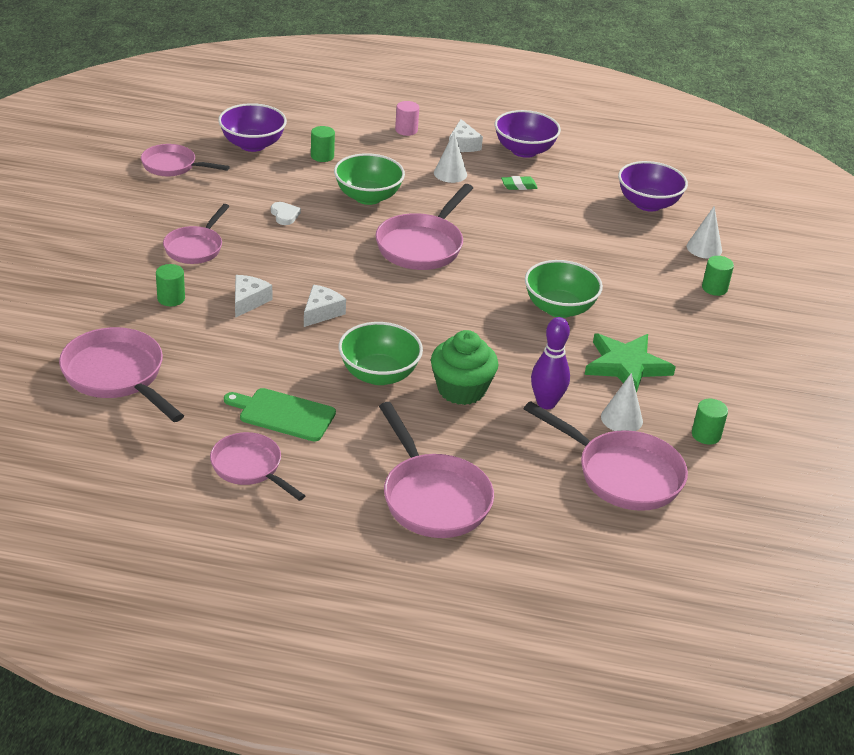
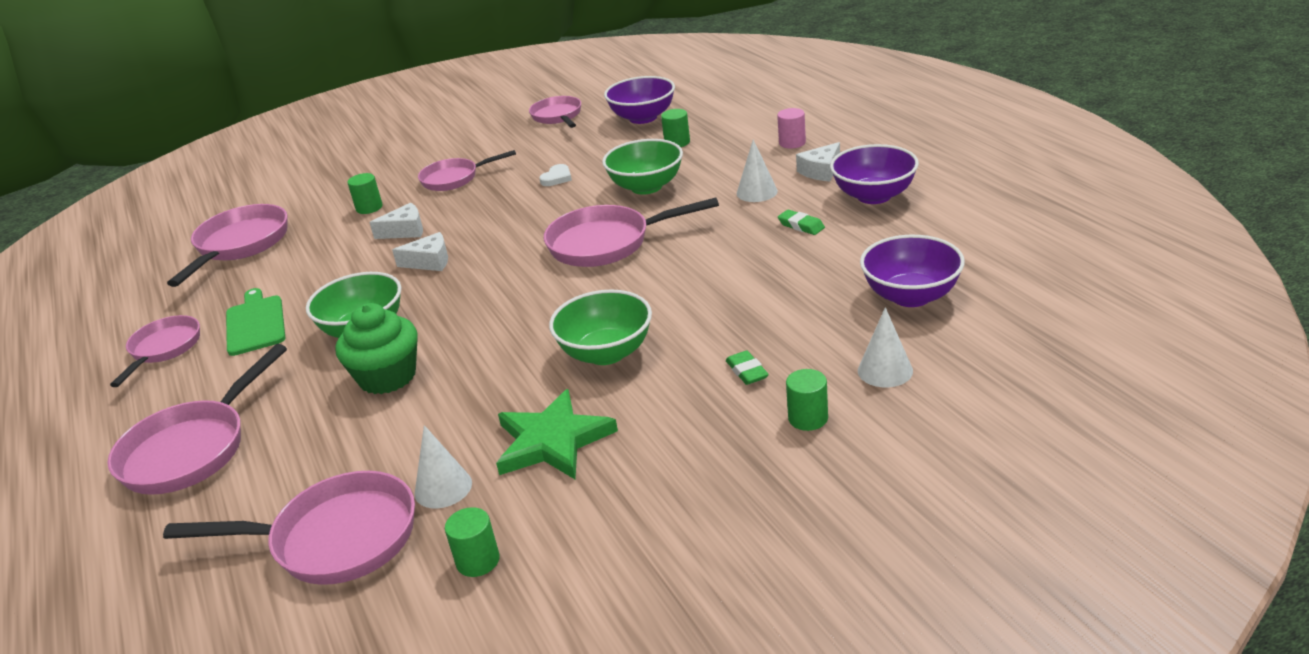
camera: 60 degrees right, 5 degrees down
(546, 403) = (419, 430): purple bowling pin -> none
(622, 474) = (335, 539): pink pan -> pink pan turned 90 degrees counterclockwise
(647, 281) = (747, 371): none -> green eraser

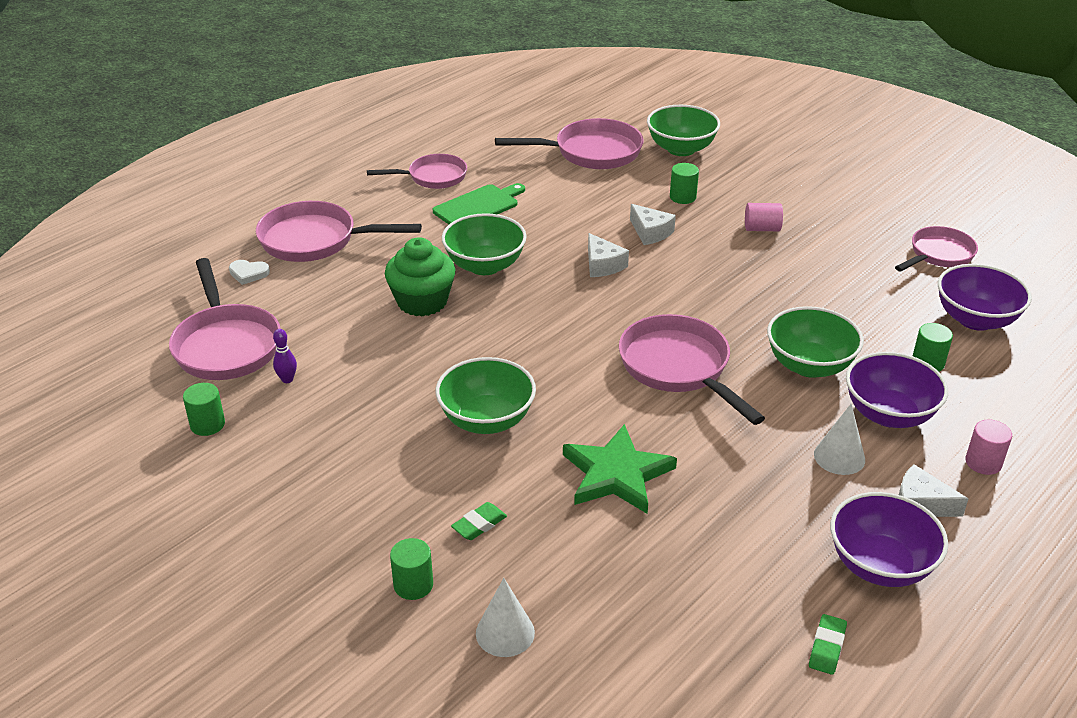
camera: 65 degrees right, 5 degrees up
(293, 198) = (681, 149): none -> green bowl
(443, 488) = (287, 379): white cone -> purple bowling pin
(454, 178) = (762, 228): pink pan -> pink cylinder
(552, 441) = (353, 422): green star -> green star (617, 474)
(557, 178) = (797, 295): white heart -> white heart (248, 273)
(801, 226) = (776, 511): green eraser -> green eraser (827, 647)
(911, 296) = (656, 635): purple bowl -> purple bowl (889, 414)

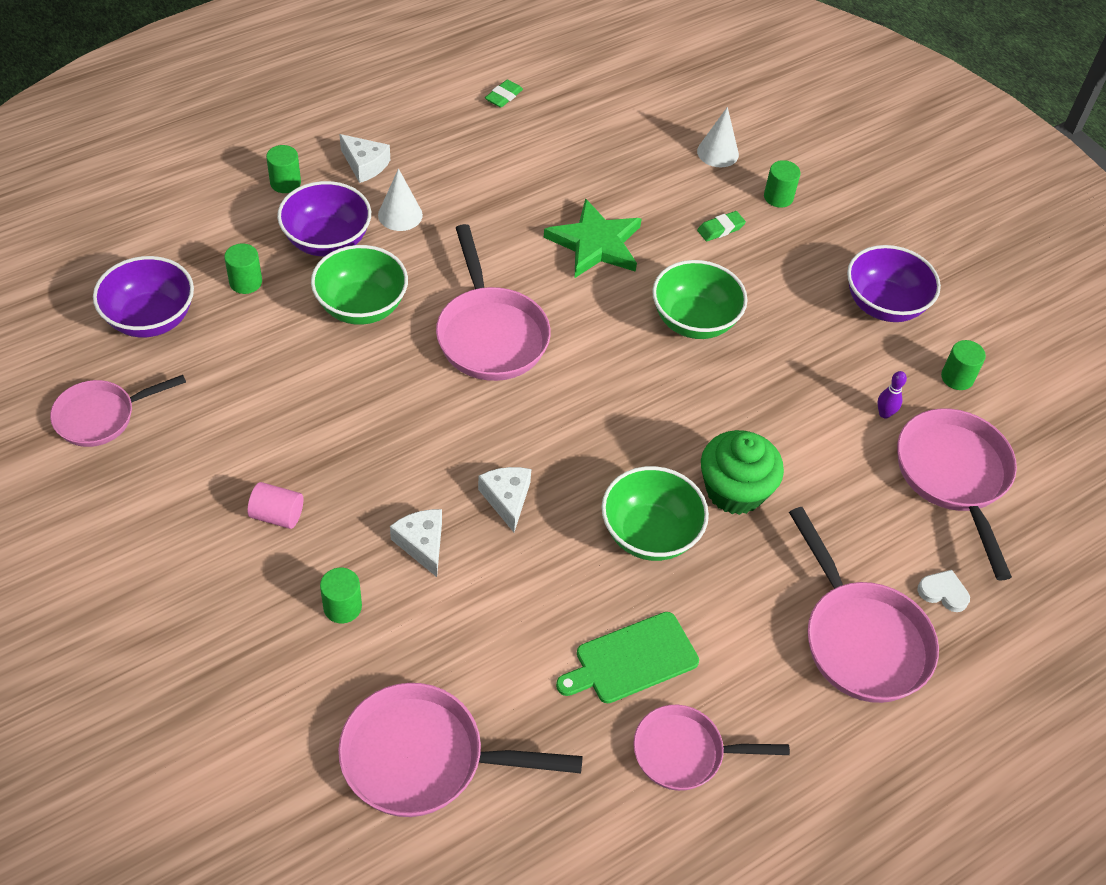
camera: 170 degrees left, 15 degrees up
(315, 240) = (861, 639): pink pan -> pink pan turned 45 degrees clockwise
(681, 149) = (280, 731): green bowl -> none
(880, 565) = (430, 133): purple bowl -> purple bowl (884, 305)
(983, 462) = (285, 183): pink cylinder -> green cylinder

